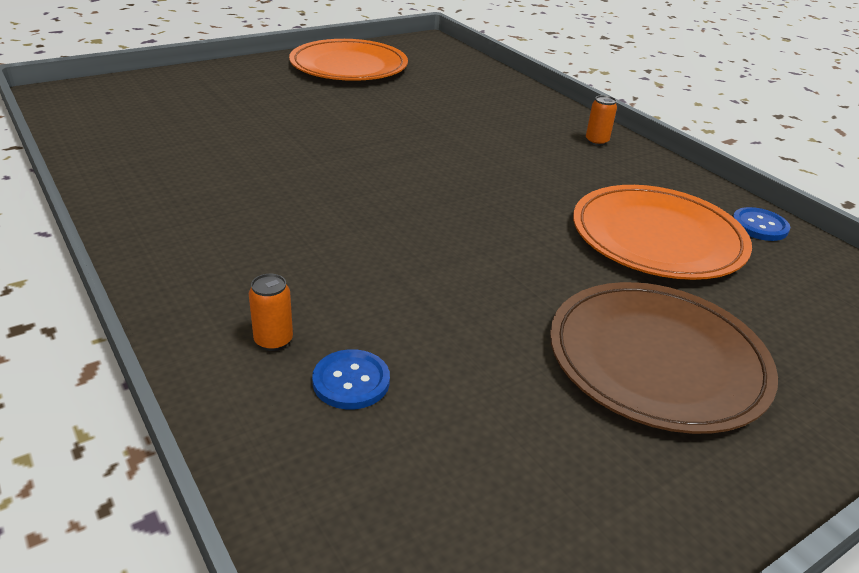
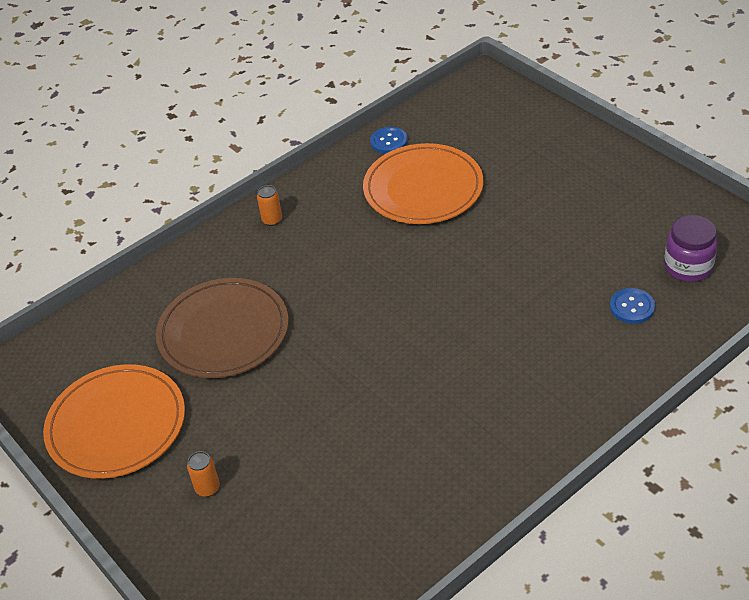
camera: 90 degrees left, 10 degrees up
(273, 341) = (614, 349): orange can -> orange can (207, 488)
(425, 485) = (688, 267): none -> purple jar
(657, 360) = (557, 191): brown plate -> brown plate (223, 332)

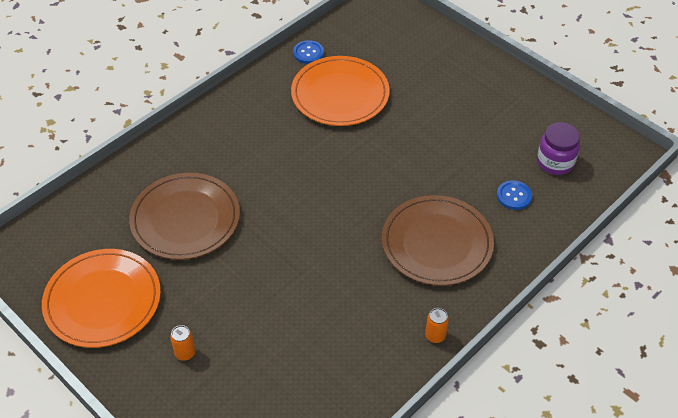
camera: 10 degrees left, 5 degrees up
(272, 220) = (217, 121): orange can -> orange can (435, 336)
(529, 363) = (437, 243): none -> brown plate

